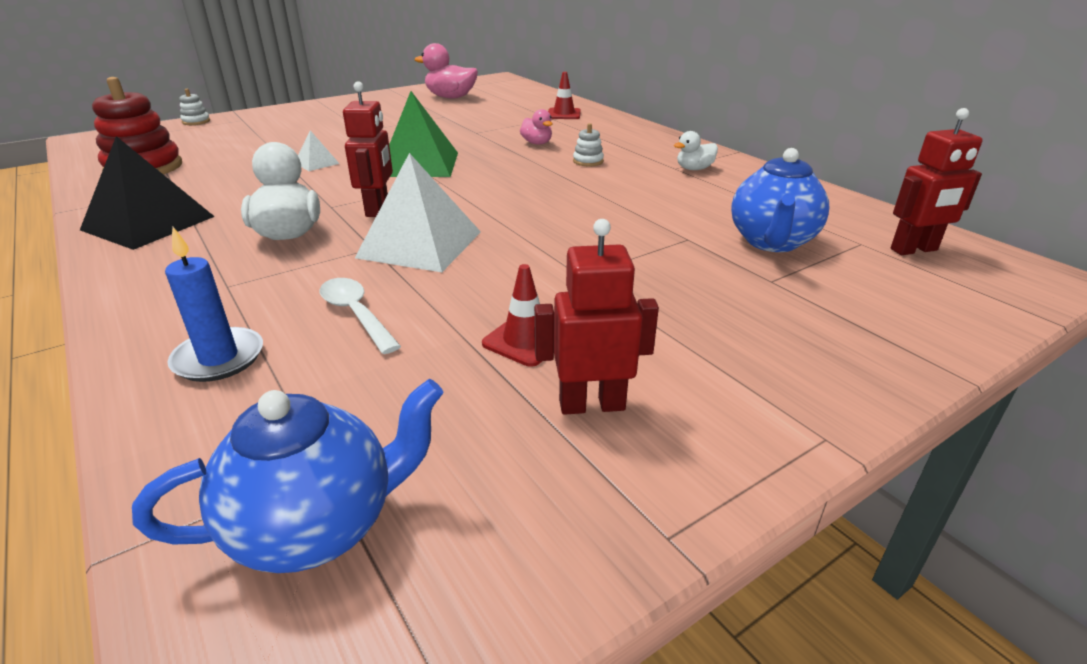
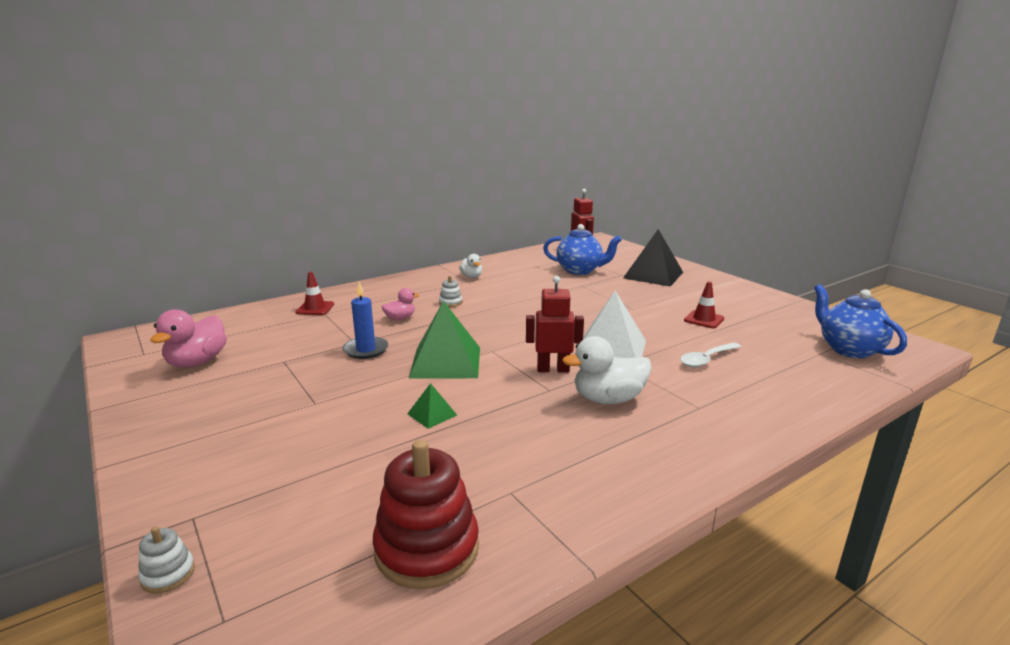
camera: 90 degrees left, 10 degrees down
(148, 223) = (606, 480): black pyramid -> black pyramid (653, 275)
(219, 358) = (775, 391): blue candle -> blue candle (366, 350)
(316, 163) = (432, 414): white pyramid -> green pyramid
(591, 405) = (741, 308): red robot -> none

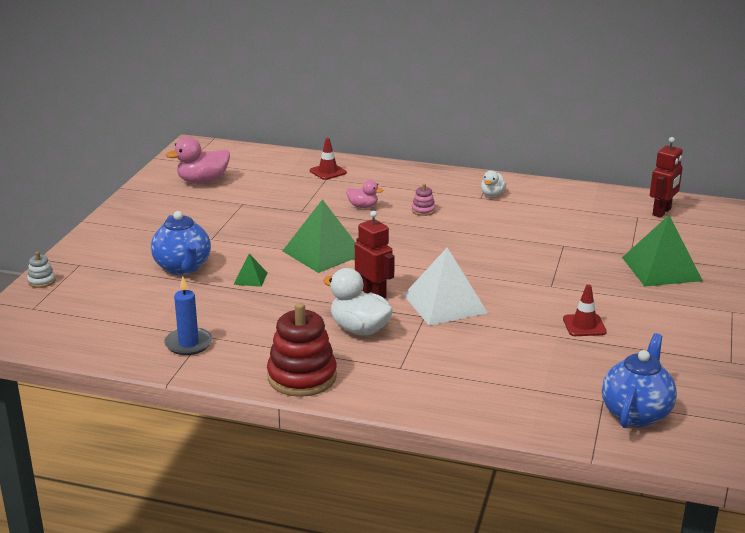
camera: 50 degrees right, 5 degrees up
(366, 350) = (297, 219): blue candle -> blue candle (188, 344)
(427, 549) = (129, 332): red stacking toy -> red stacking toy (302, 377)
(450, 303) = (423, 210): white stacking toy -> pink stacking toy
(580, 270) = (601, 231): blue teapot -> blue teapot (183, 267)
(653, 275) = (661, 269): black pyramid -> green pyramid
(707, 359) = (494, 349): white spoon -> none

